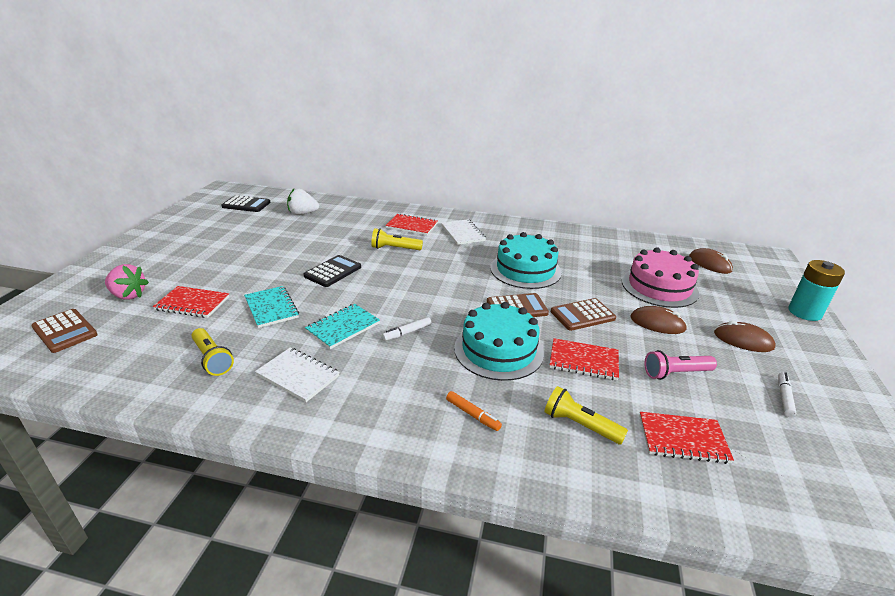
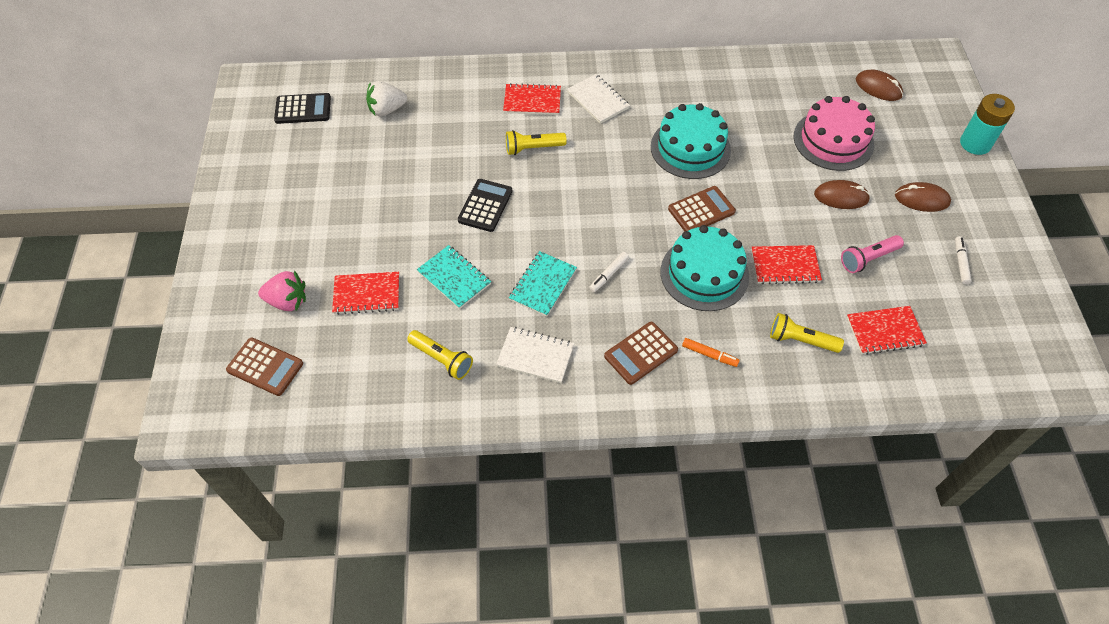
camera: 15 degrees left, 25 degrees up
(582, 315) = (768, 204): brown calculator -> brown calculator (641, 353)

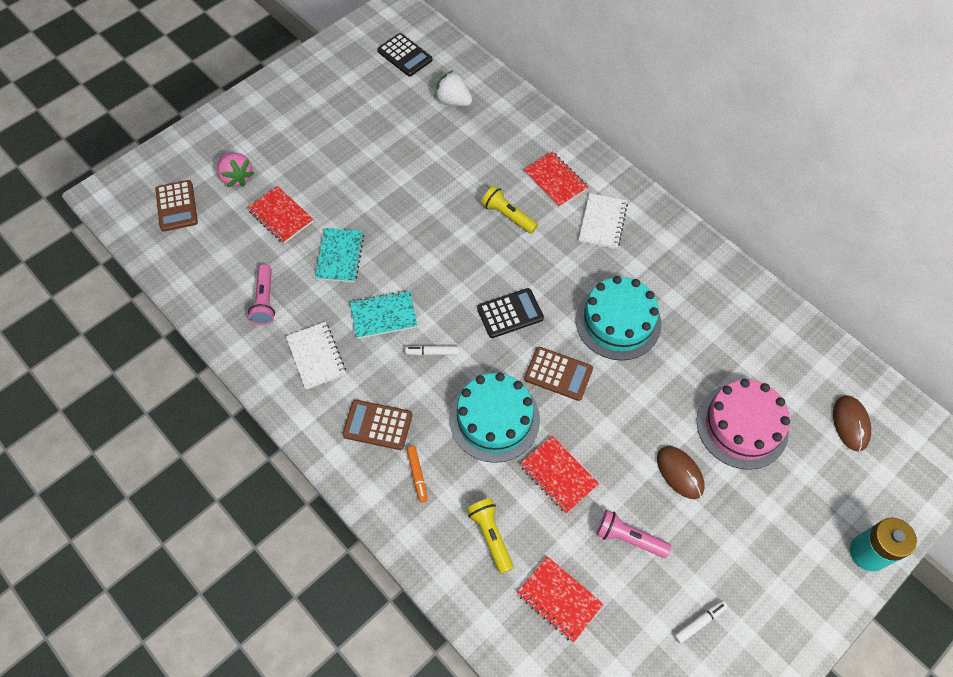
camera: 50 degrees right, 5 degrees up
(442, 359) = (265, 300): yellow flashlight -> pink flashlight
(485, 206) = (423, 226): black calculator -> black calculator (510, 313)
(921, 199) = (745, 544): brown mouse -> none

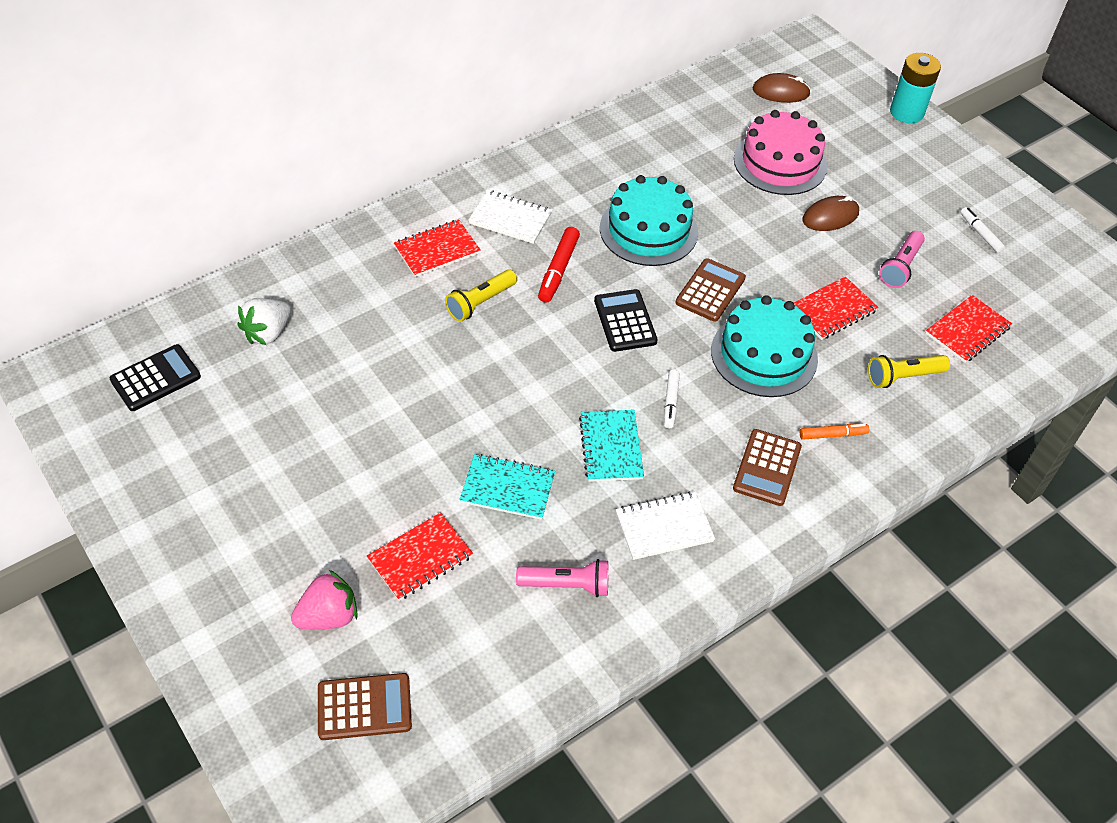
camera: 85 degrees left, 10 degrees down
(554, 262) = (558, 270): none -> red marker

